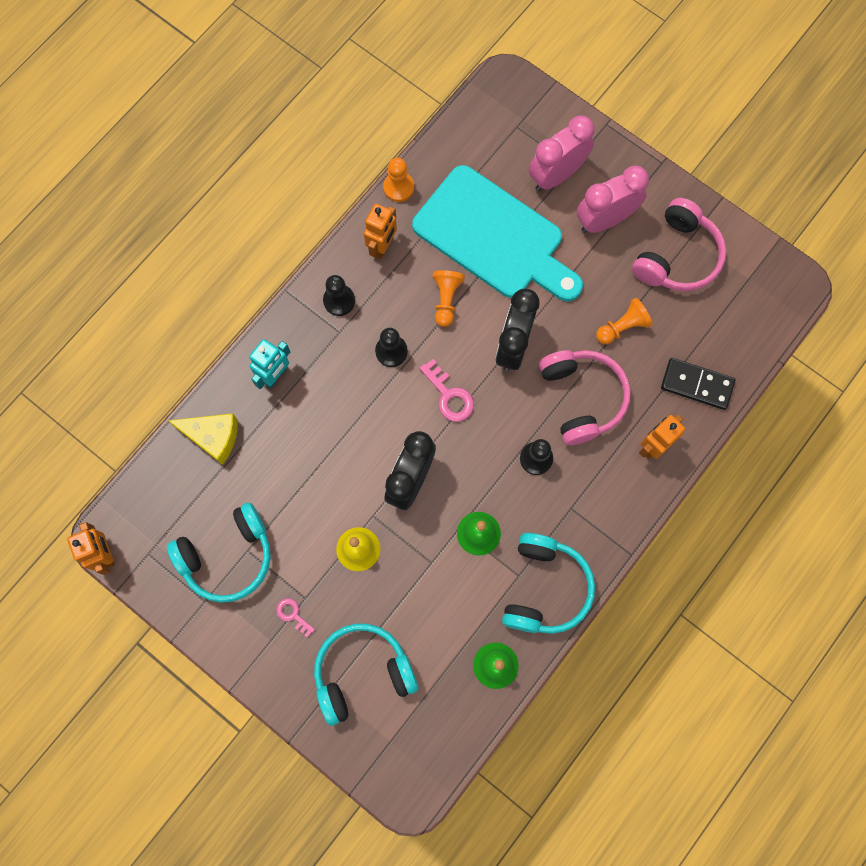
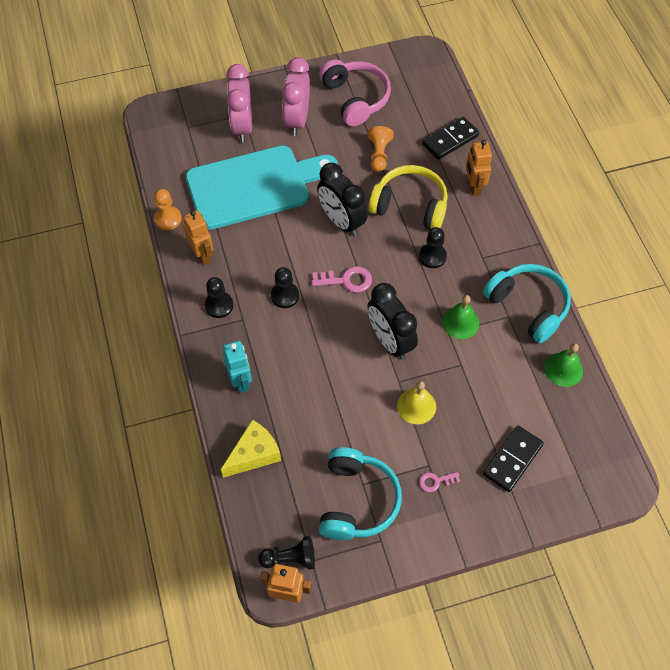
camera: 55 degrees left, 15 degrees down
(138, 535) = (290, 558): none -> black pawn
(362, 672) = (512, 459): turquoise headphones -> black domino
(446, 300) = (275, 240): orange pawn -> none
(581, 398) = (410, 205): pink headphones -> yellow headphones

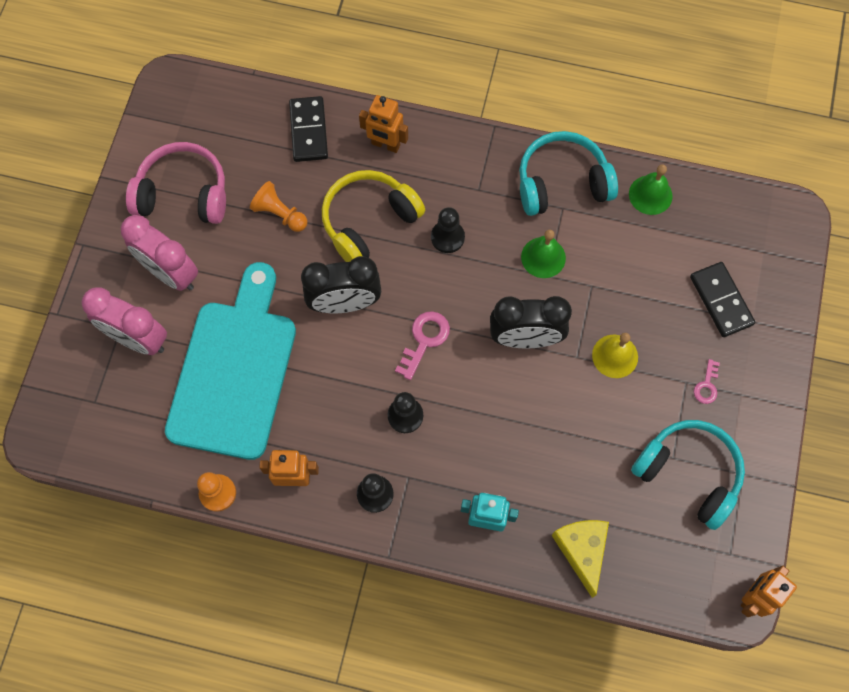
camera: 60 degrees left, 10 degrees up
(290, 558) = (717, 574): black pawn -> none

